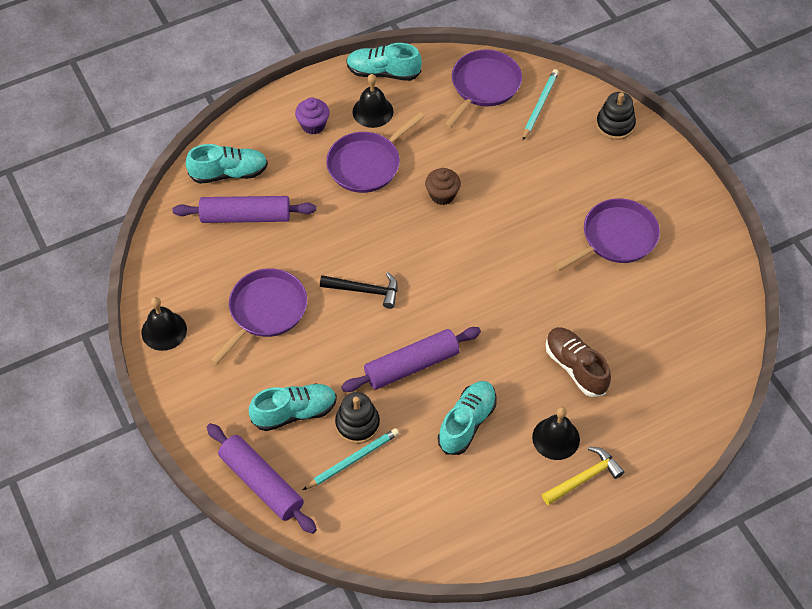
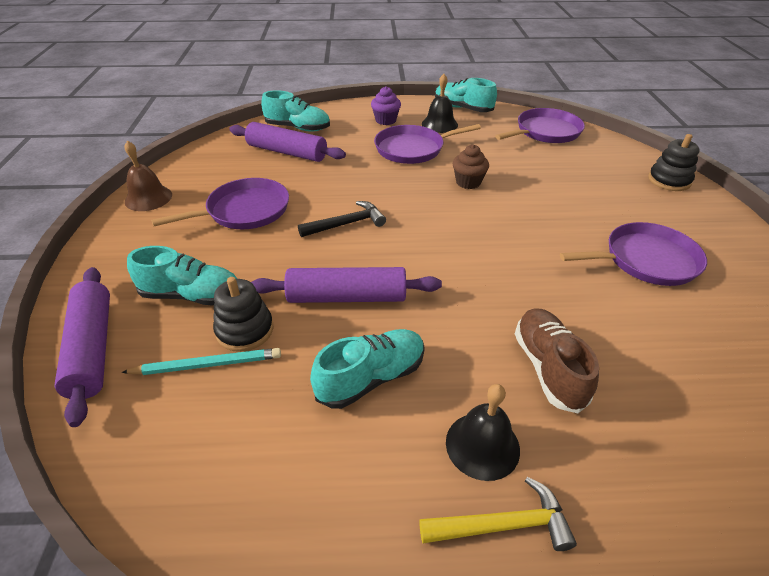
camera: 25 degrees right, 15 degrees down
(164, 331) = (148, 198): black bell -> brown bell
(365, 290) = (346, 224): black hammer -> black hammer turned 60 degrees counterclockwise
(540, 105) = (594, 152): turquoise pencil -> none

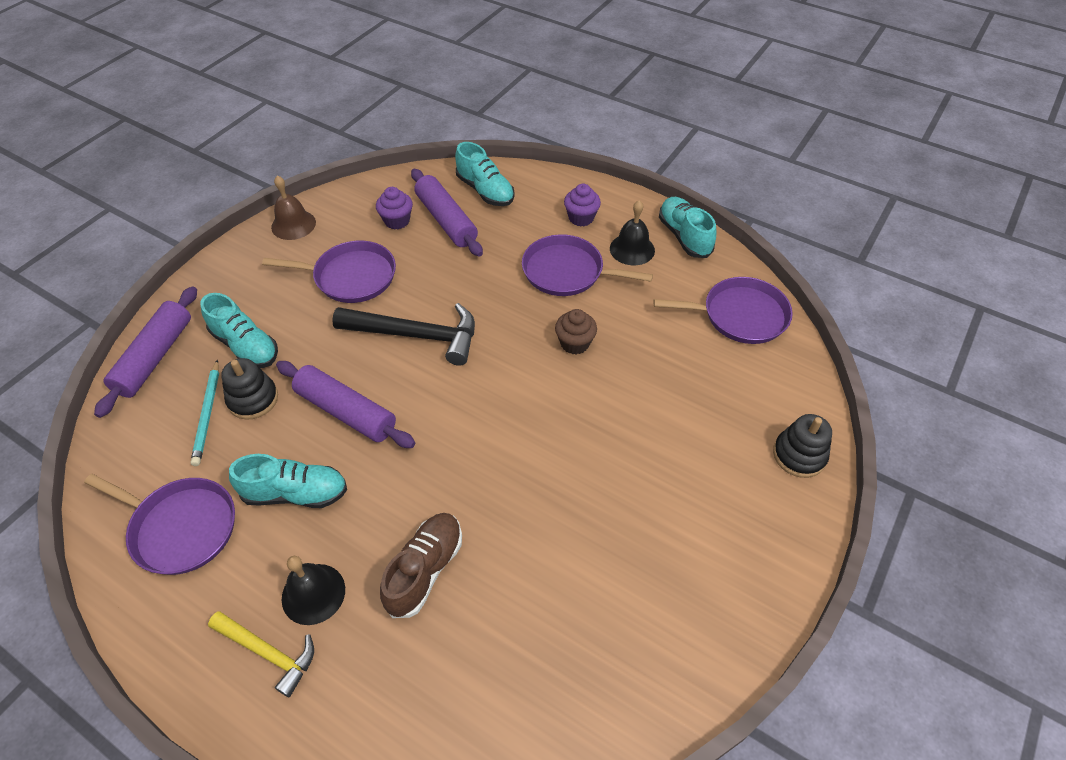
camera: 35 degrees right, 10 degrees up
(207, 364) = (208, 414): turquoise pencil -> turquoise pencil turned 60 degrees clockwise
(245, 165) = (397, 221): none -> purple cupcake
(346, 224) = (416, 335): black hammer -> black hammer, size x1.63
(646, 260) = (638, 529): purple pan -> purple pan (180, 527)

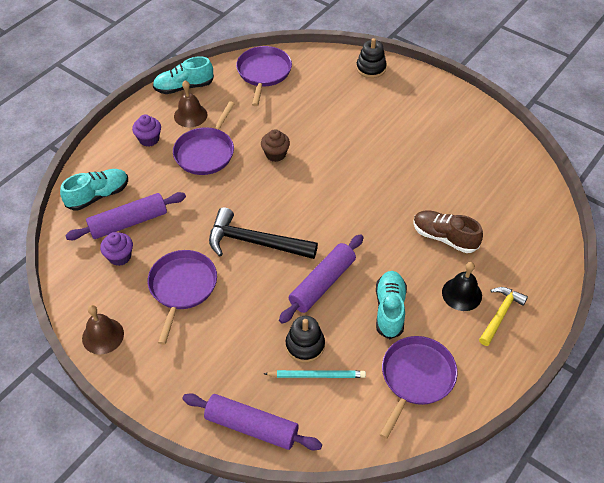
camera: 85 degrees left, 0 degrees up
(246, 346) = (249, 357): turquoise shoe -> none
(416, 335) = (255, 242): black hammer -> black hammer turned 90 degrees counterclockwise
(632, 249) = (190, 115): black bell -> brown bell

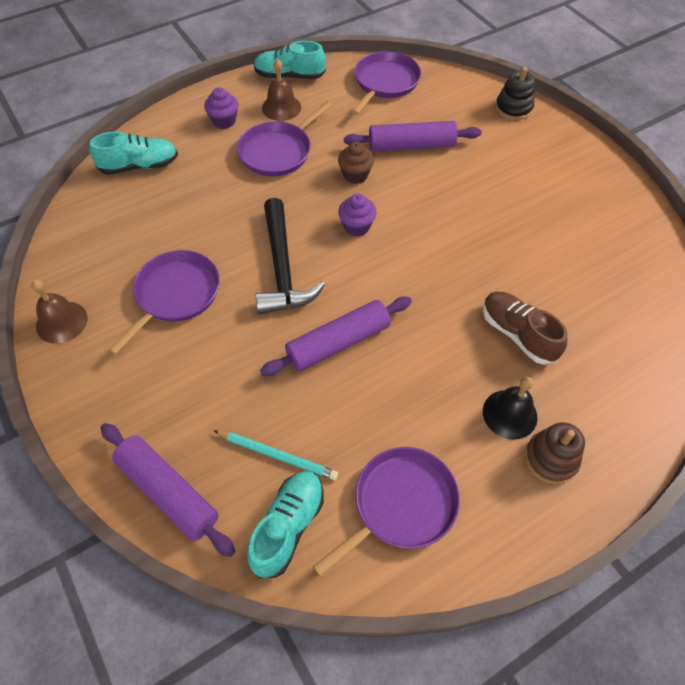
camera: 20 degrees right, 5 degrees up
(120, 257) = (126, 239): purple cupcake -> purple cupcake (356, 226)
(128, 222) = (155, 204): purple rolling pin -> purple rolling pin (411, 145)
(255, 242) = (282, 268): black hammer -> black hammer turned 135 degrees counterclockwise
(305, 345) = (281, 412): black stacking toy -> none
(389, 309) = (406, 403): turquoise shoe -> turquoise shoe (288, 527)
(500, 314) = (551, 459): yellow hammer -> brown stacking toy

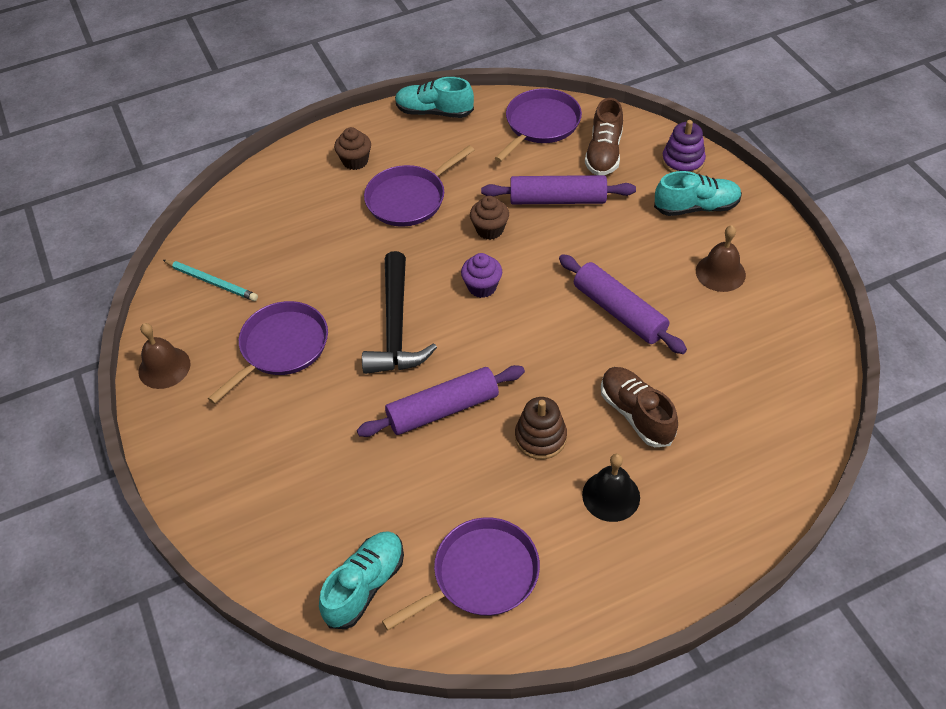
camera: 10 degrees right, 5 degrees down
(139, 166) = (259, 207): turquoise shoe -> turquoise shoe (696, 207)
(168, 492) = (252, 542): purple rolling pin -> purple rolling pin (619, 312)
(224, 121) = (355, 161): purple cupcake -> brown cupcake
(277, 455) = (364, 517): turquoise pencil -> turquoise pencil (212, 282)
(281, 107) = (420, 148): brown bell -> brown bell (720, 273)
(444, 104) = (604, 153): none -> brown shoe
(513, 108) = (682, 161): black stacking toy -> purple stacking toy
(551, 459) = (645, 544): brown stacking toy -> brown stacking toy (540, 437)

